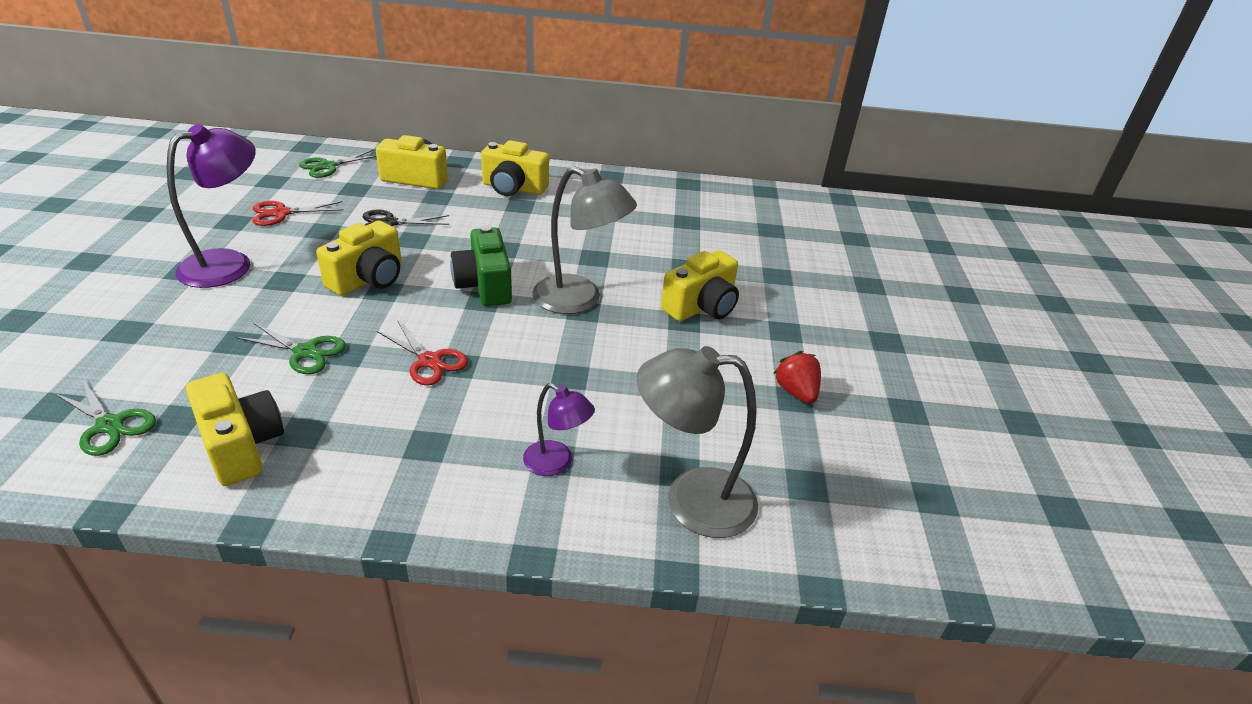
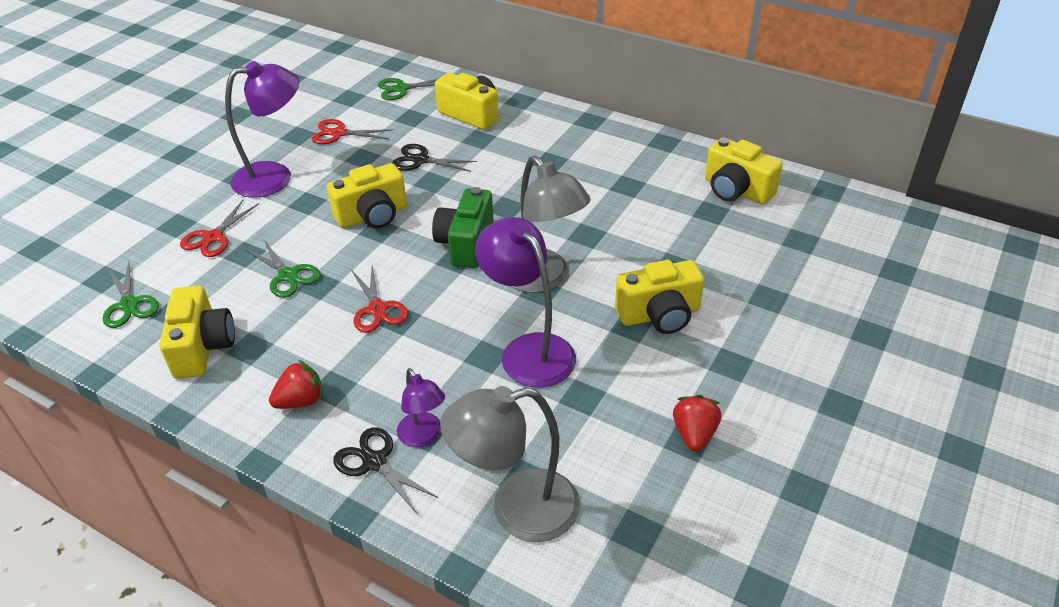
camera: 30 degrees right, 5 degrees up
(186, 334) = (213, 237): none -> red scissors
(399, 467) = (301, 401): none -> red strawberry
(513, 188) = (555, 140): yellow camera -> yellow camera (736, 190)
(521, 502) = (374, 462): none -> black scissors
(607, 361) = (528, 350): none -> purple lamp
(691, 500) = (517, 509): grey lamp -> grey lamp turned 45 degrees counterclockwise

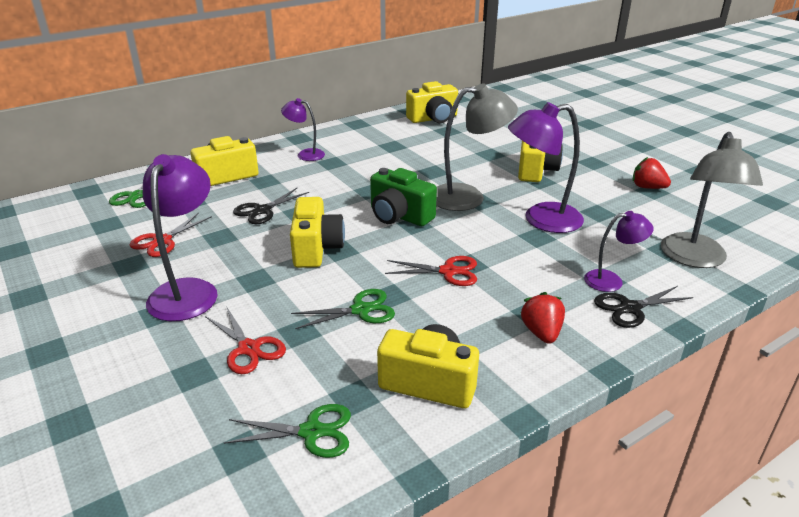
camera: 65 degrees left, 10 degrees down
(554, 138) = (305, 154): none -> purple lamp

